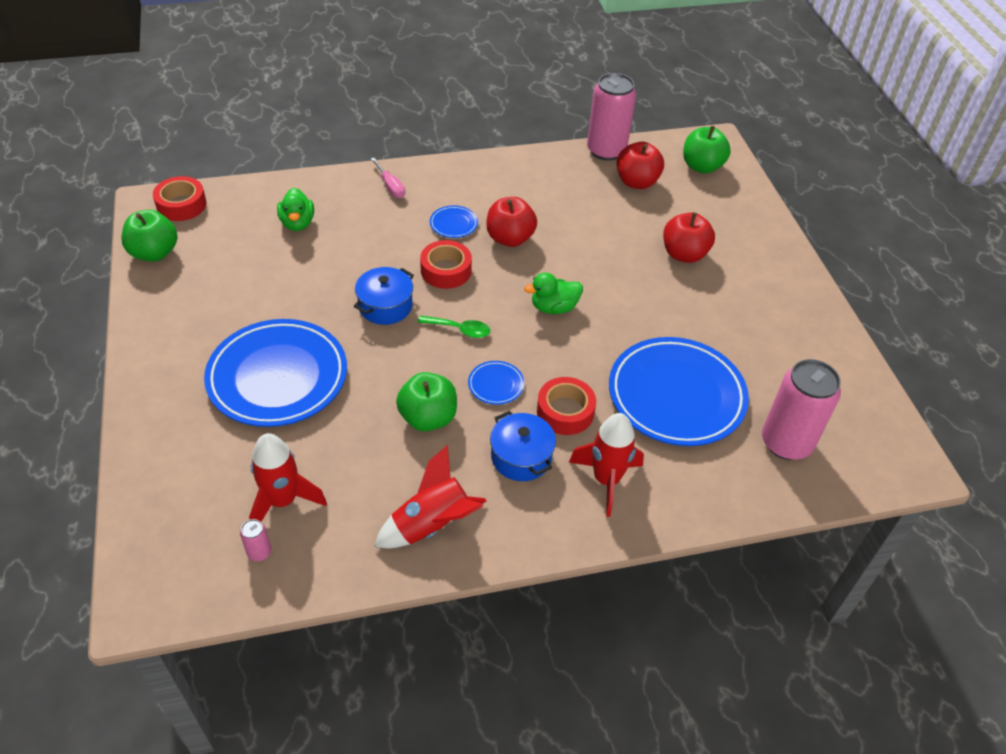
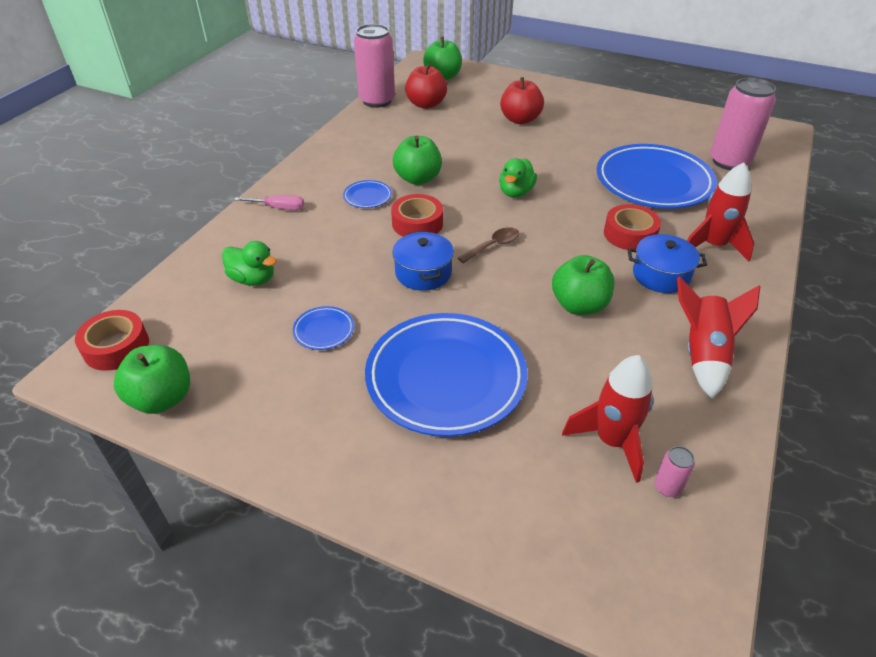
camera: 50 degrees left, 5 degrees down
(459, 330) = (493, 246): green spoon -> brown spoon
(496, 385) = (572, 254): blue plate -> blue plate (324, 330)
(510, 238) = (418, 179): red apple -> green apple

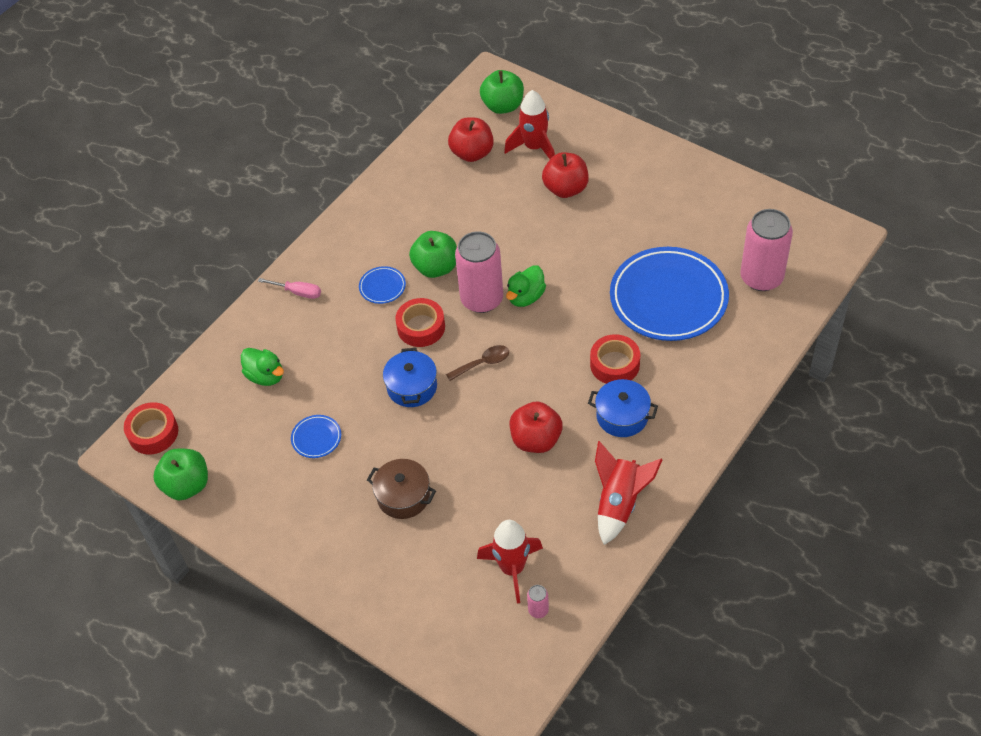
camera: 15 degrees right, 10 degrees up
(377, 101) = (421, 142): pink can -> pink can (482, 299)
(446, 378) = (403, 496): blue plate -> brown pot
(579, 305) = (536, 440): green apple -> red apple
(713, 246) = (687, 388): red rocket -> red rocket (534, 147)

